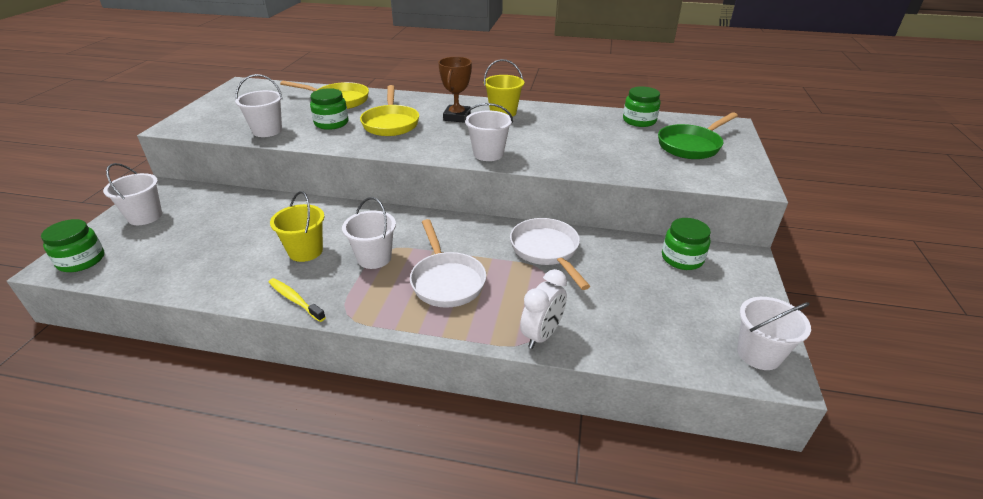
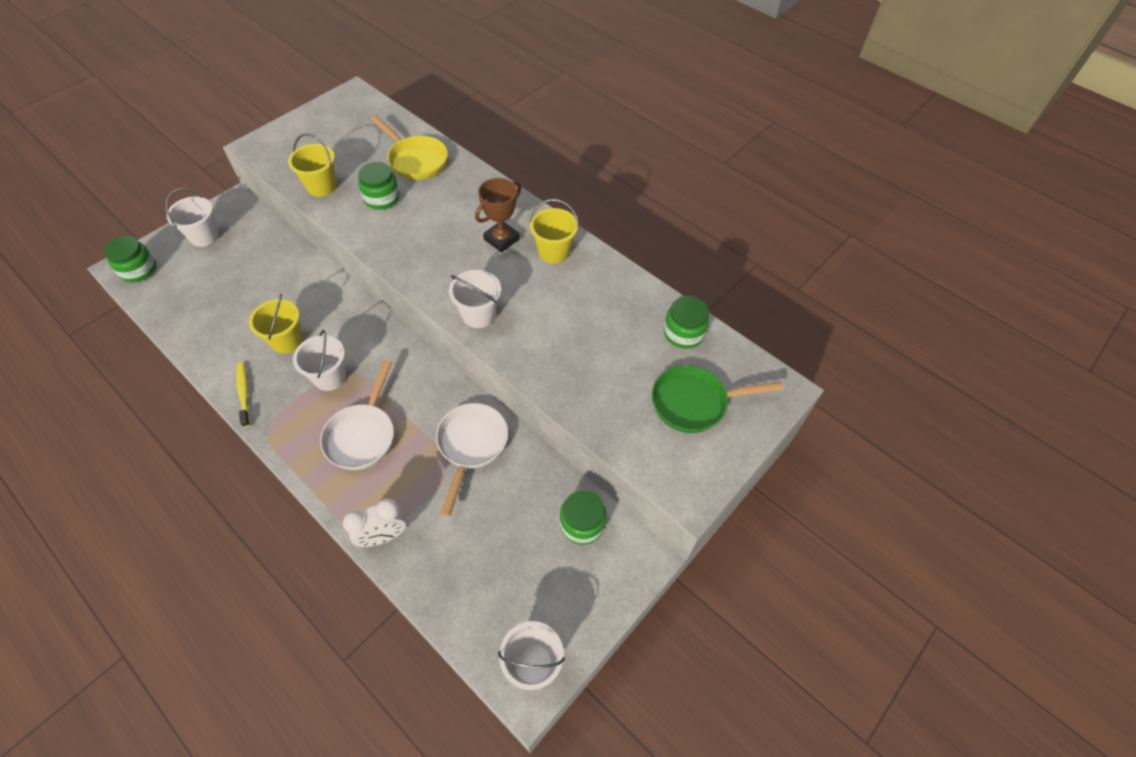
camera: 30 degrees right, 20 degrees up
(267, 131) = (321, 186): white bucket -> yellow bucket
(391, 123) = (432, 222): yellow pan -> none

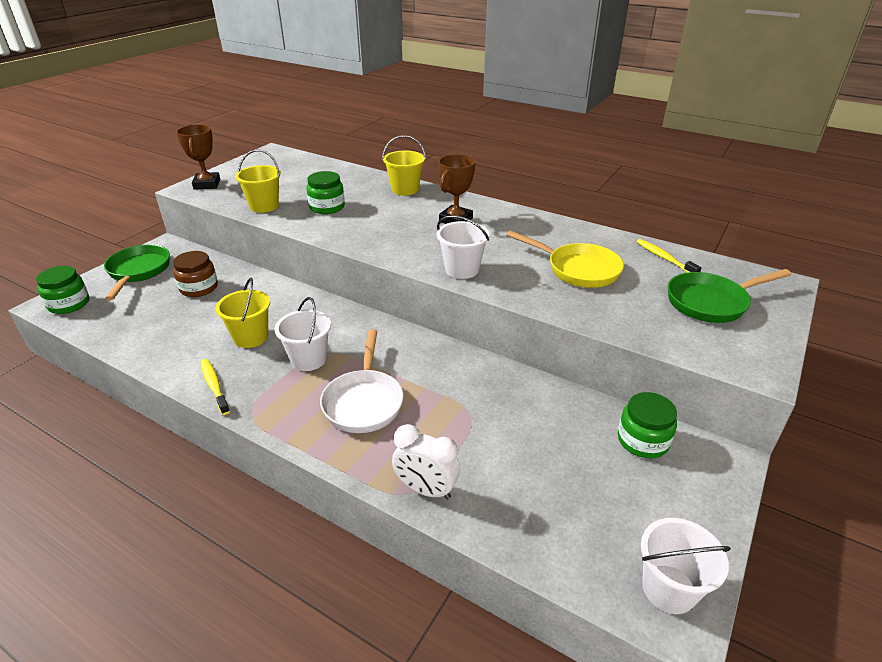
camera: 10 degrees left, 20 degrees down
(204, 236) = (138, 272): white bucket -> green pan
(254, 268) = (199, 288): none -> brown jar
(275, 142) = (207, 184): none -> brown trophy
(383, 536) = (426, 490): white clock -> white clock turned 60 degrees clockwise
(416, 160) = (348, 182): yellow pan -> yellow pan (578, 269)
(471, 446) = (487, 393): white pan -> none
(553, 252) = (509, 222): yellow bucket -> yellow bucket (405, 189)
(683, 333) = (664, 258): green jar -> yellow toothbrush

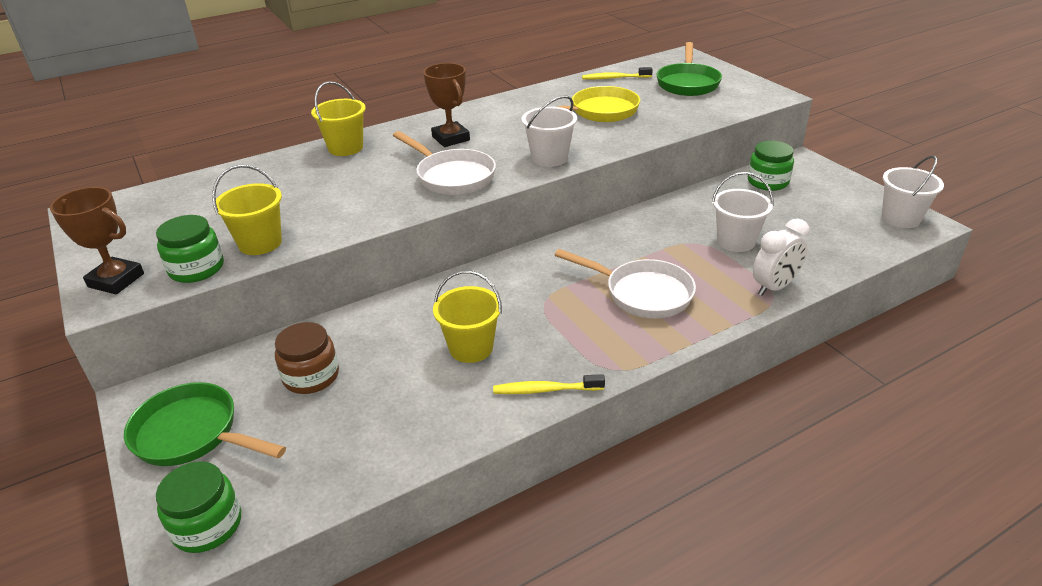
camera: 60 degrees left, 0 degrees up
(308, 359) = (548, 313): white bucket -> white bucket (736, 241)
(327, 207) = (325, 201): green jar -> green jar (196, 268)
(396, 238) = (452, 176): none -> white pan

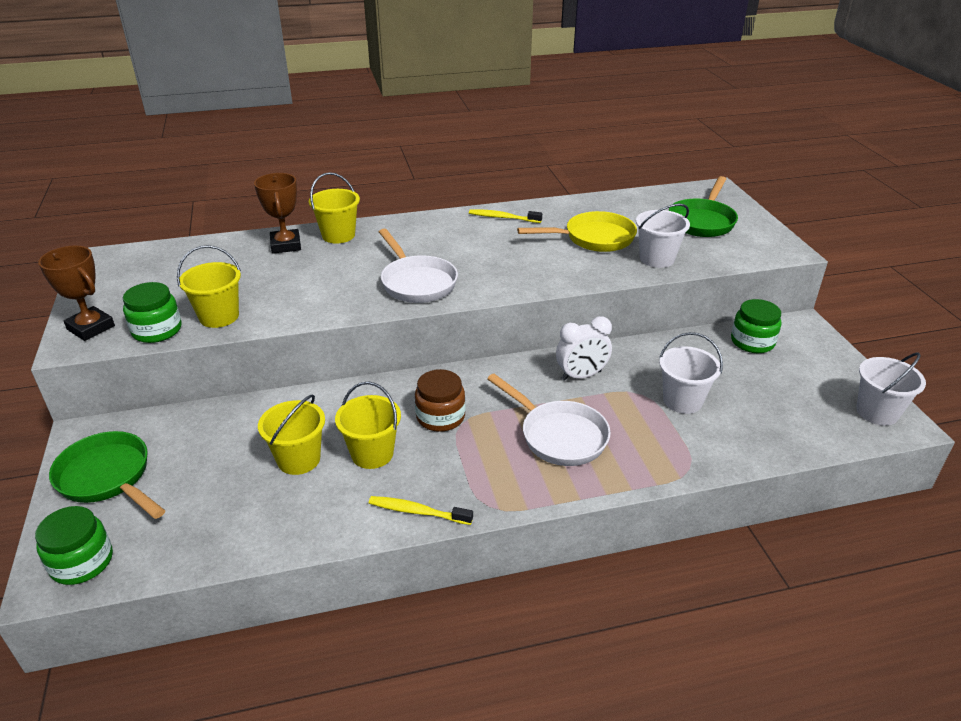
camera: 15 degrees right, 0 degrees up
(311, 376) = (224, 448): brown jar -> brown jar (440, 417)
(397, 369) = (299, 459): none -> yellow bucket
(451, 138) = (436, 242): brown trophy -> brown trophy (286, 245)
(549, 158) = (517, 280): white bucket -> white bucket (657, 259)
(615, 78) = (630, 203): yellow toothbrush -> yellow toothbrush (503, 218)
(774, 287) = (695, 459): white clock -> white clock (581, 375)

